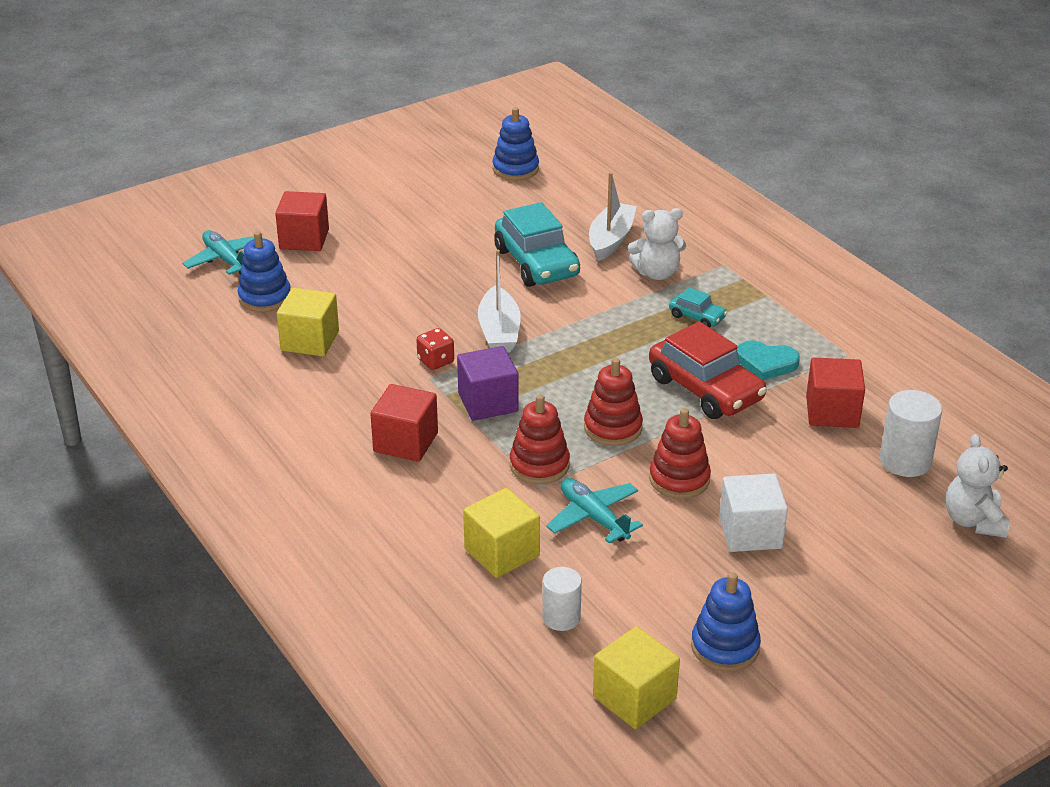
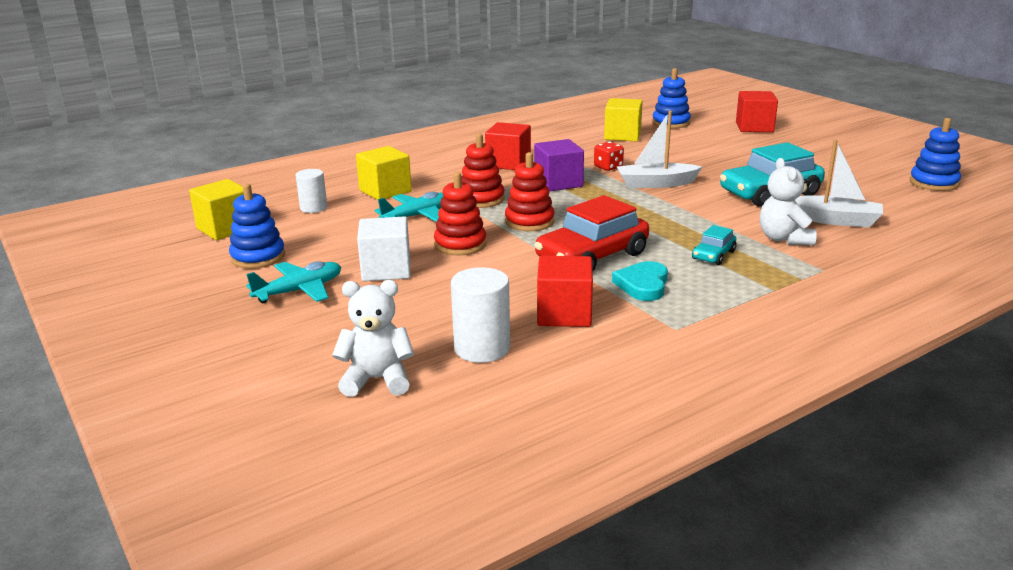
camera: 90 degrees right, 10 degrees down
(226, 260) = (712, 112): turquoise plane -> turquoise plane (299, 291)

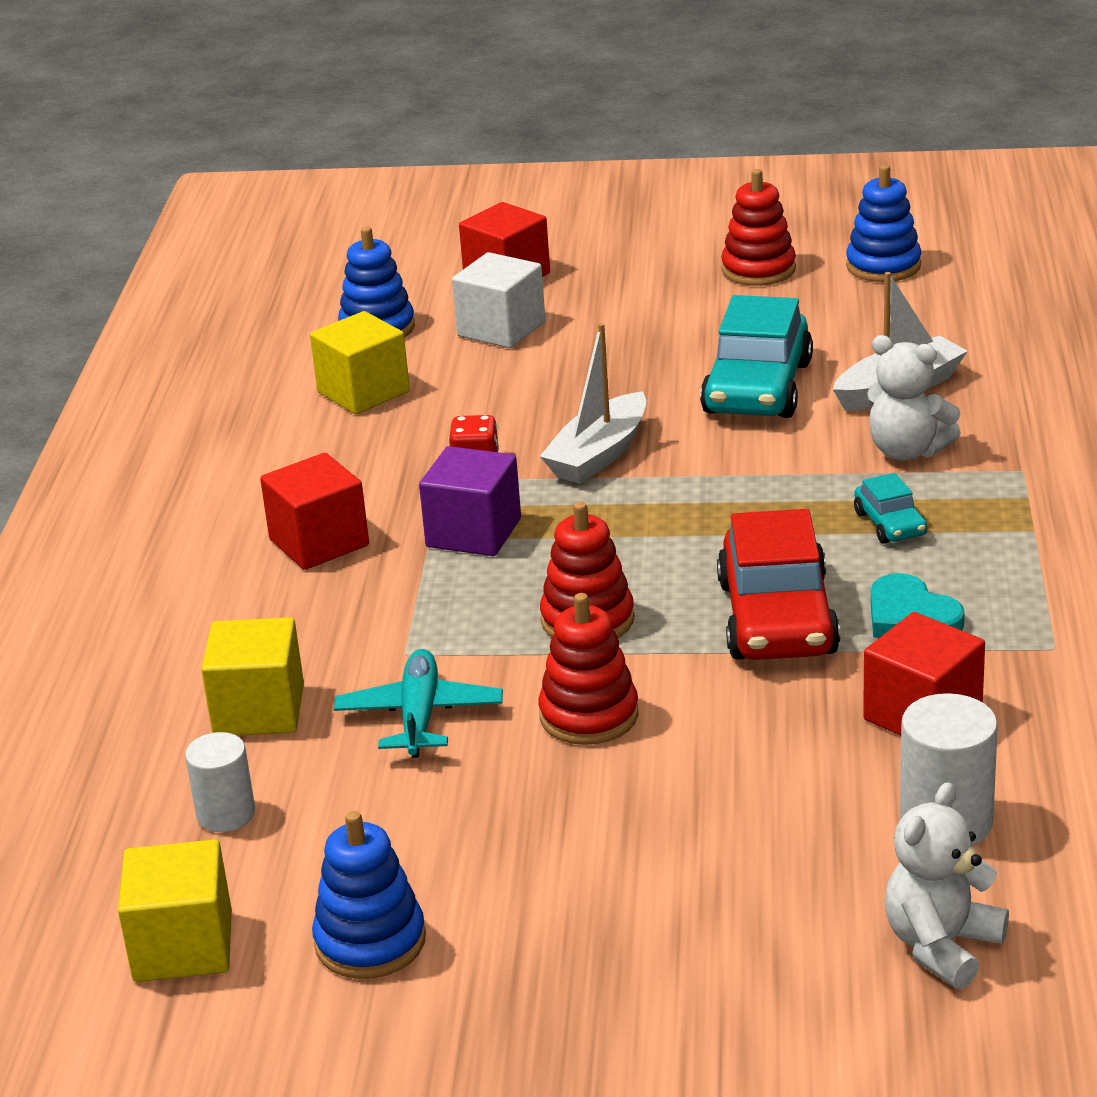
camera: 50 degrees left, 5 degrees up
(299, 291) = (566, 934): turquoise plane -> none
(386, 270) = (593, 820): white cube -> white cube (501, 329)
(481, 199) = (437, 629): red stacking toy -> red stacking toy (758, 270)

